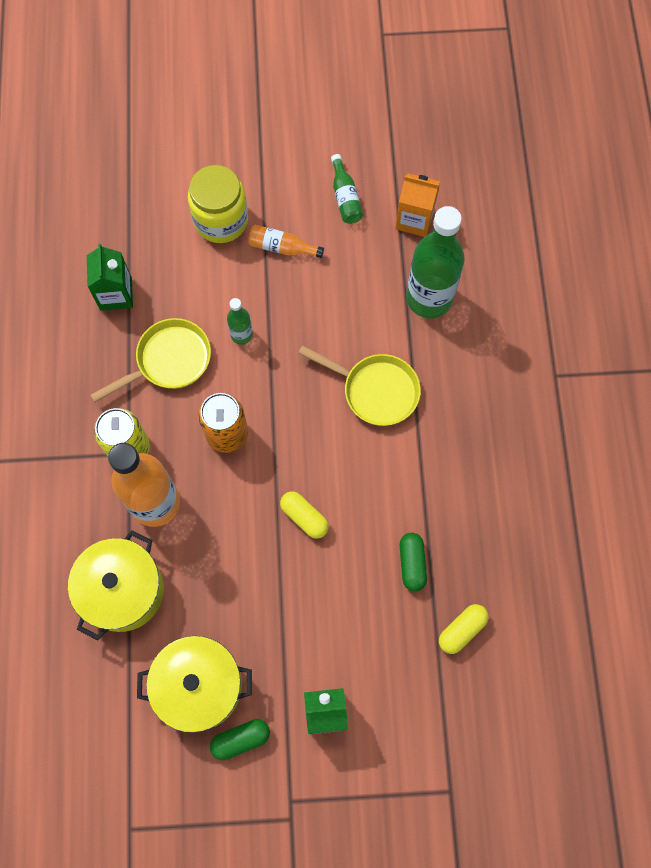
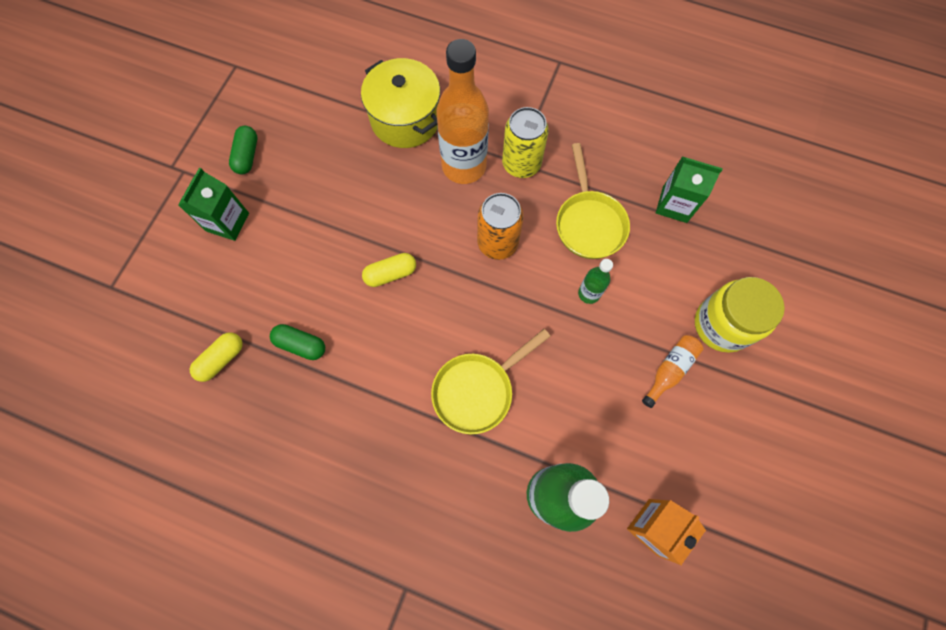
camera: 115 degrees right, 0 degrees up
(199, 686) = (303, 143): yellow pot -> none
(345, 197) = (707, 462): green bottle -> none
(462, 630) = (221, 359): yellow capsule -> yellow capsule turned 60 degrees clockwise

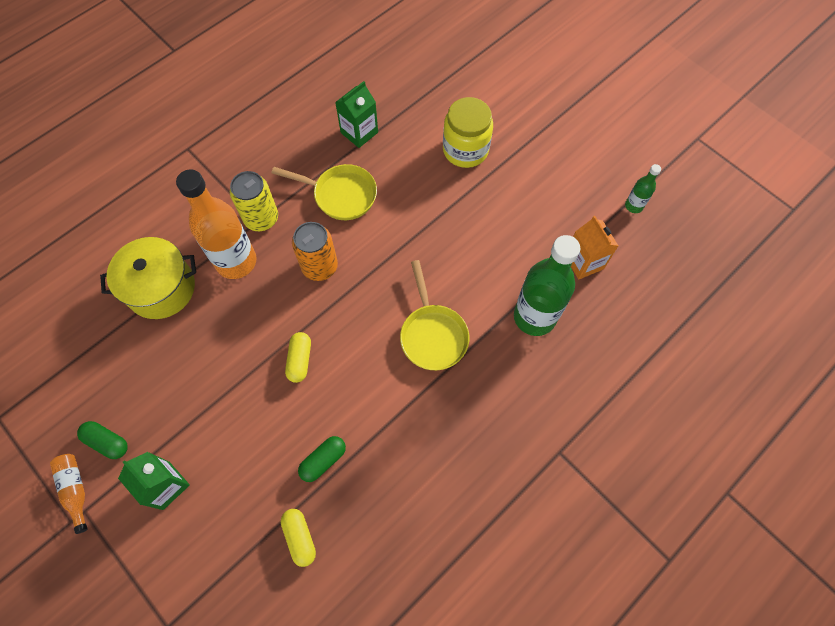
camera: 65 degrees left, 5 degrees down
(589, 293) = (397, 222): green bottle -> green bottle (633, 206)
(669, 370) = (481, 198): orange bottle -> orange bottle (75, 490)

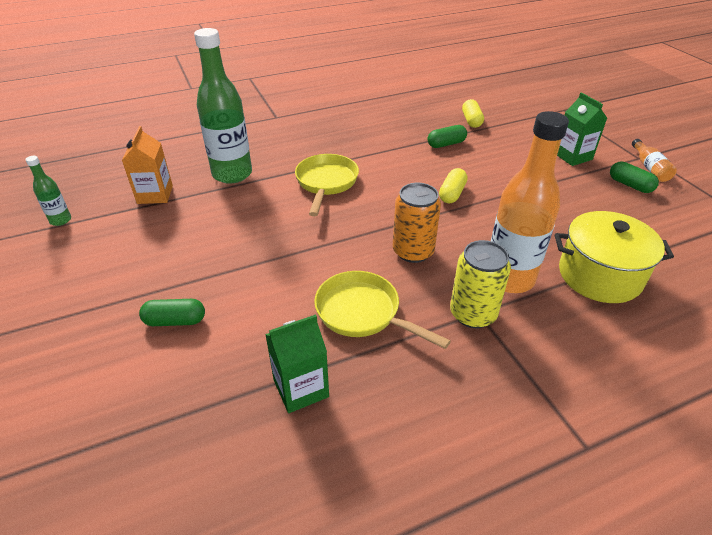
camera: 160 degrees left, 25 degrees down
(465, 150) = (175, 321): yellow jar -> green capsule

